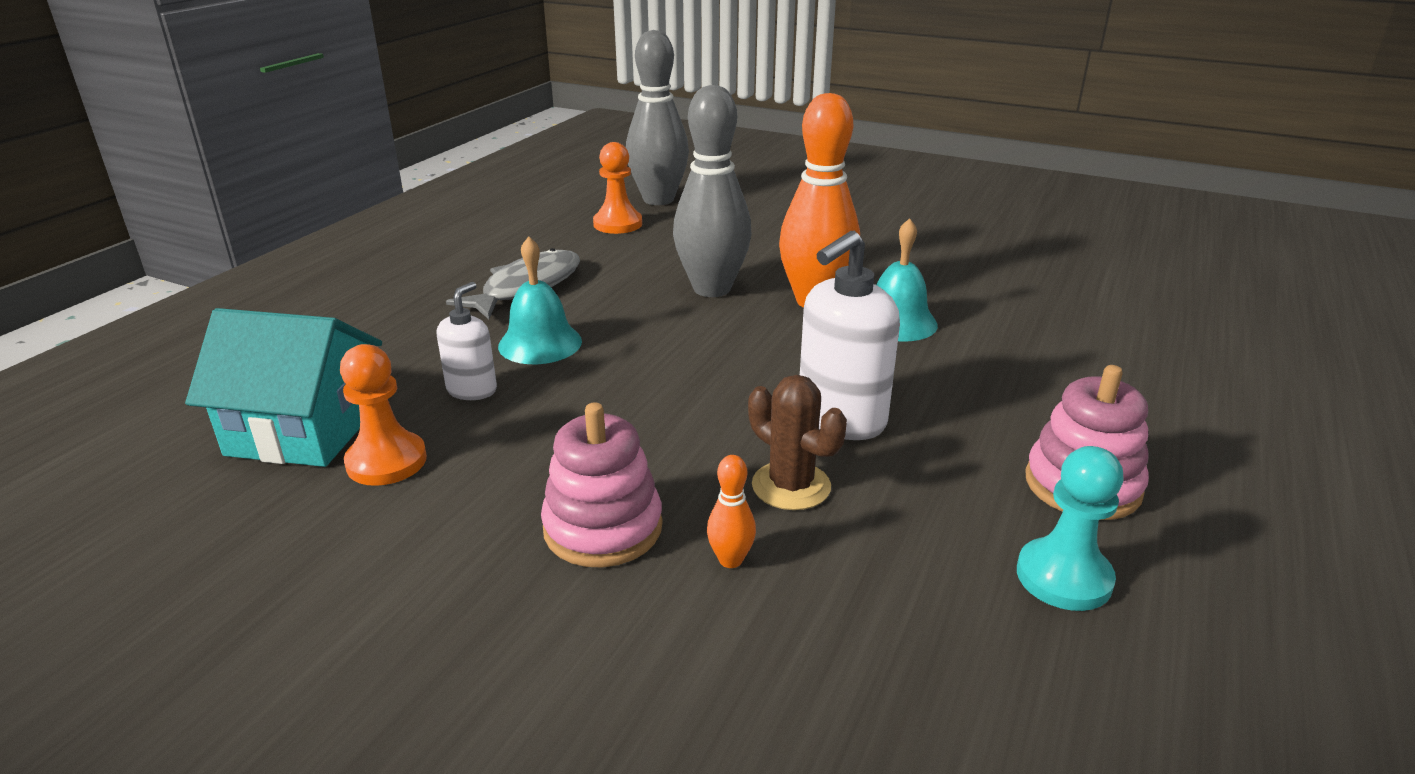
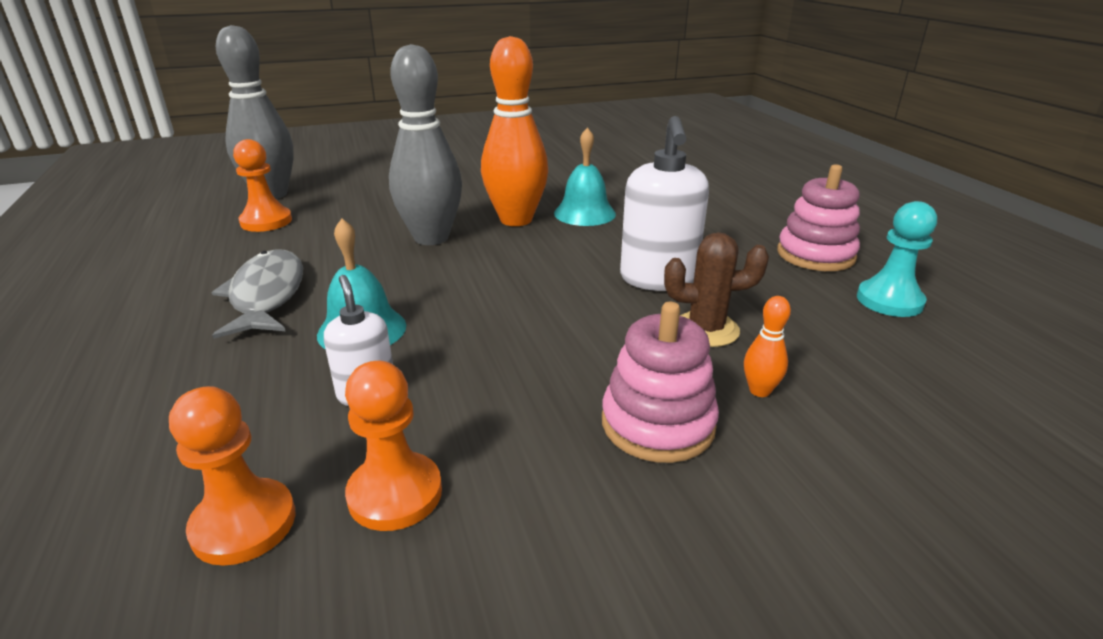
camera: 45 degrees left, 0 degrees up
(305, 429) = (244, 524): turquoise house -> orange pawn

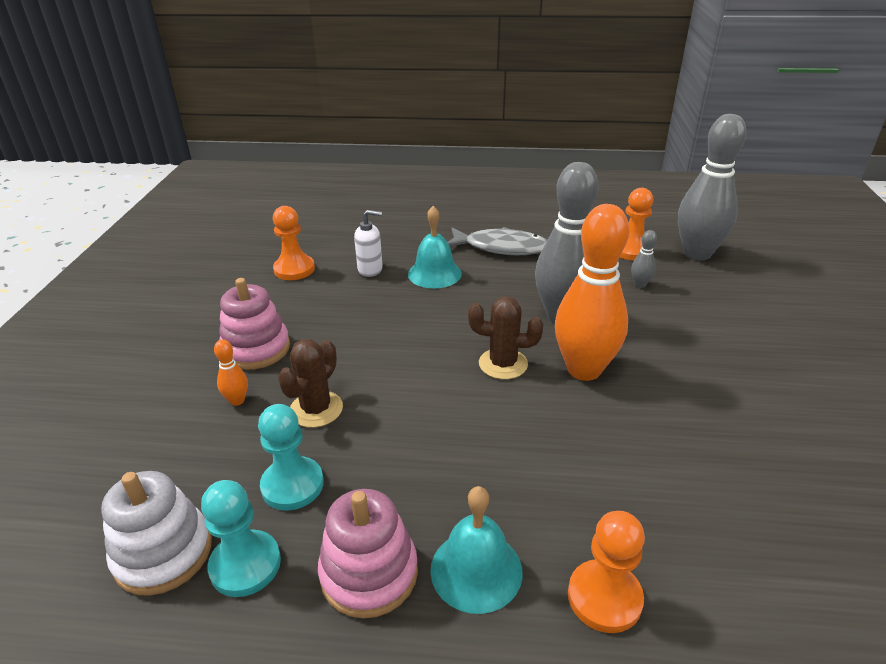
camera: 115 degrees right, 5 degrees up
(244, 524) = (313, 240): orange pawn -> orange pawn (604, 597)
(348, 212) = (640, 284): none -> grey bowling pin
(537, 252) = (503, 364): none -> brown cactus
(584, 213) = (583, 422): turquoise bell -> turquoise bell (476, 570)
(658, 279) = (407, 416): white soap dispenser -> none
(802, 308) = (292, 485): none -> turquoise pawn
(949, 343) = (163, 553): none -> white stacking toy

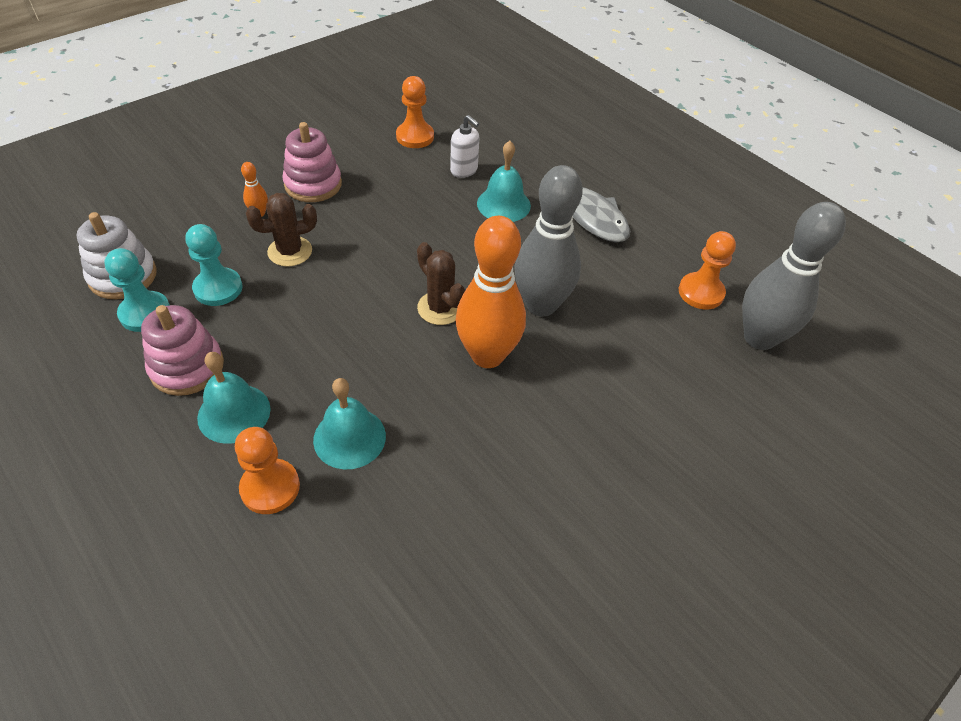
camera: 40 degrees right, 15 degrees up
(594, 502) = (349, 437): none -> turquoise bell
(640, 284) = (651, 326): grey bowling pin -> none

